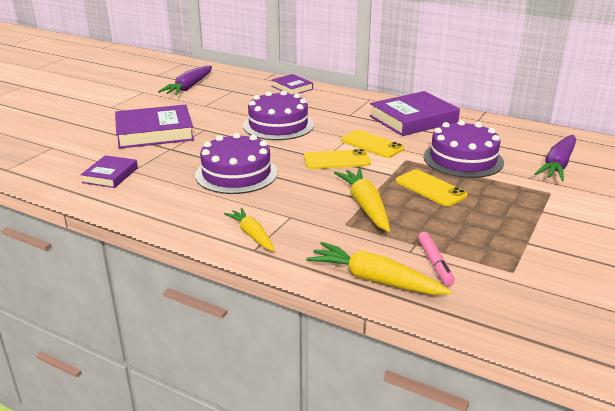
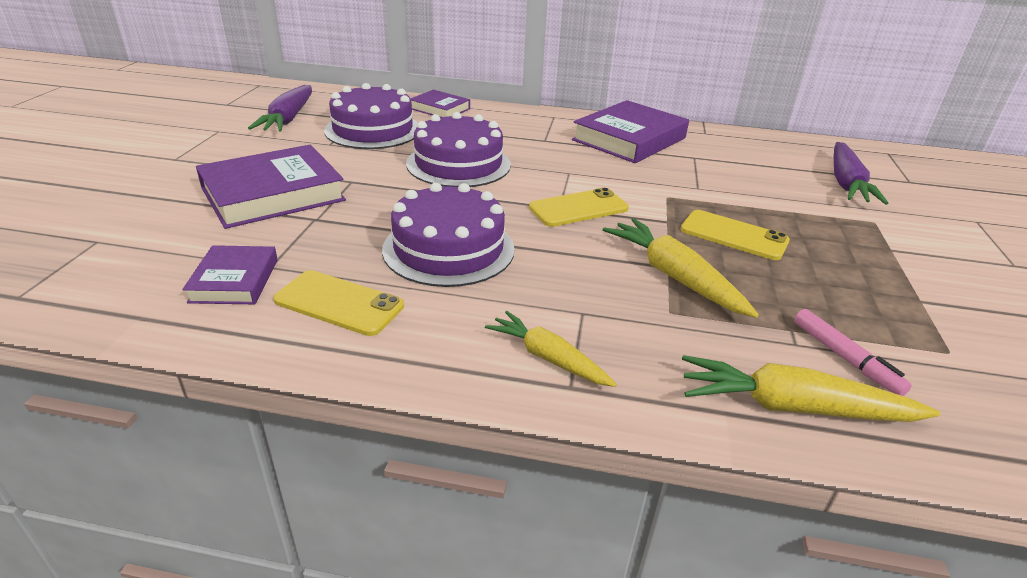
camera: 20 degrees left, 5 degrees up
(372, 144) = (607, 179): yellow phone -> yellow phone (339, 303)
(463, 159) = (735, 188): purple cake -> purple cake (373, 130)

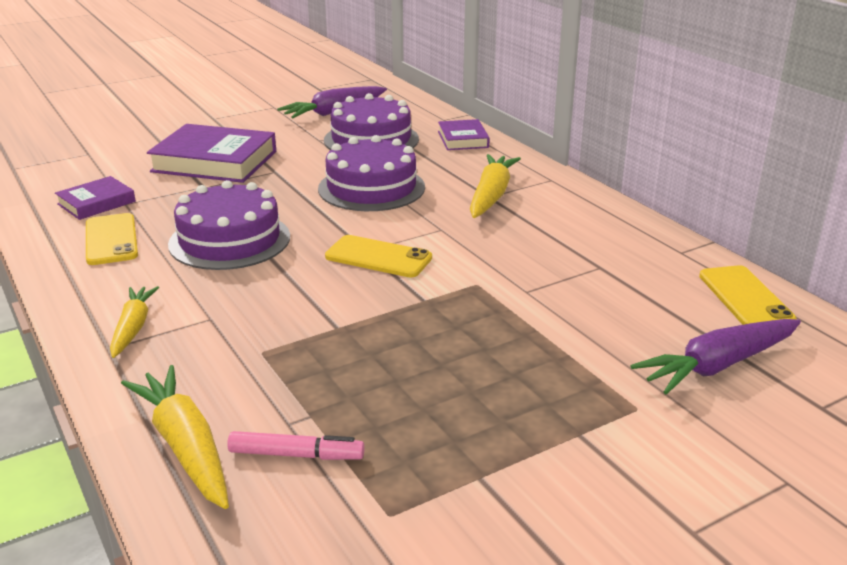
camera: 50 degrees right, 5 degrees down
(629, 139) = (574, 225): purple book -> none
(674, 277) = (322, 335): yellow carrot -> yellow carrot (491, 196)
(733, 235) = (451, 338): yellow phone -> yellow phone (745, 297)
(845, 358) = (296, 454): pink marker -> pink marker turned 105 degrees counterclockwise

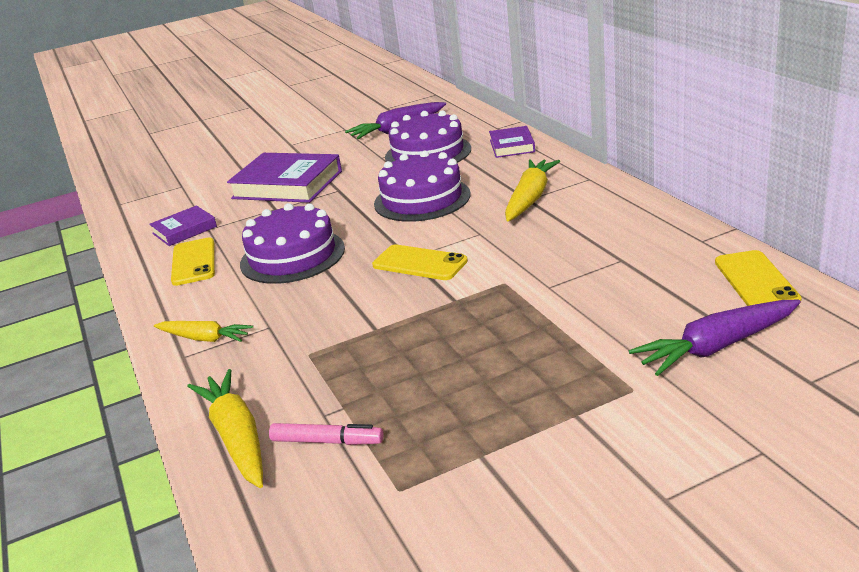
camera: 10 degrees right, 0 degrees up
(133, 328) = (204, 338): yellow carrot -> yellow carrot turned 105 degrees clockwise

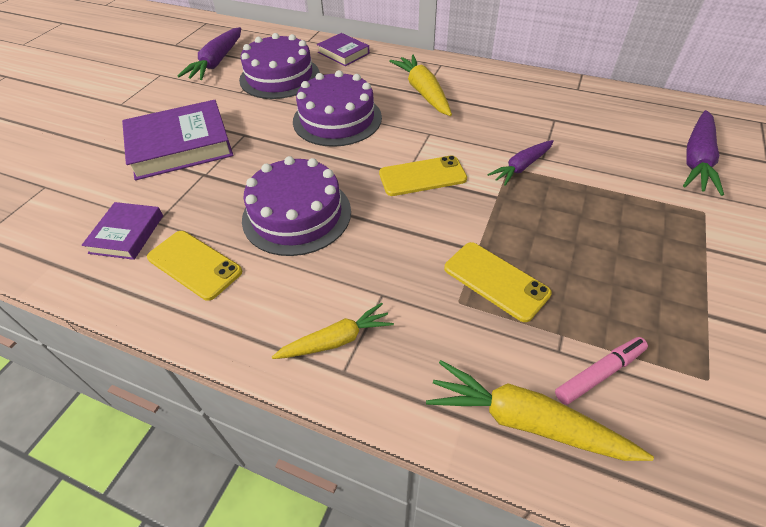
camera: 45 degrees left, 20 degrees up
(516, 286) = (521, 167): none -> purple carrot
(756, 281) = (646, 106): yellow phone -> yellow phone (496, 280)

